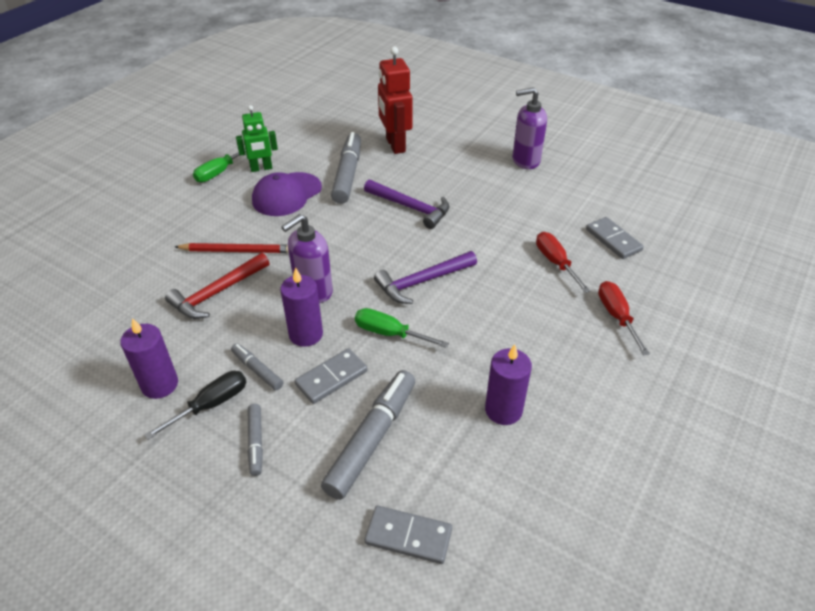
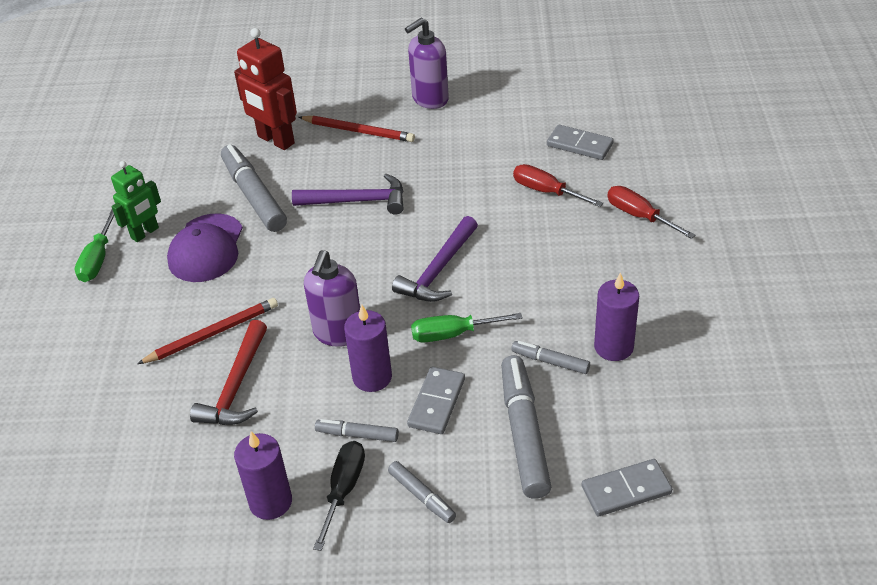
camera: 30 degrees left, 0 degrees up
(442, 394) = (550, 362): none -> grey marker
(455, 161) = (358, 131): none -> red pencil

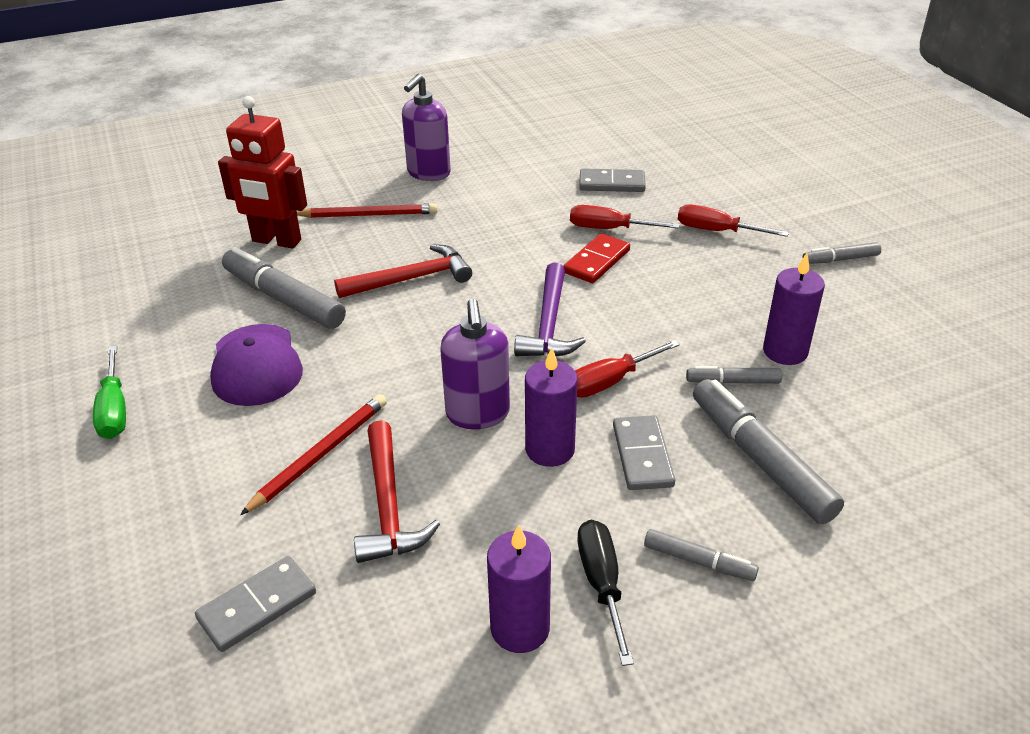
camera: 25 degrees left, 5 degrees down
(145, 233) = (164, 367): green robot -> none
(357, 201) = (411, 279): purple hammer -> red hammer
(357, 435) = (575, 516): grey marker -> grey marker (840, 259)
(453, 334) = (610, 382): green screwdriver -> red screwdriver
(514, 221) = (596, 261): none -> red domino
(626, 490) = (908, 485): grey domino -> grey domino (257, 606)

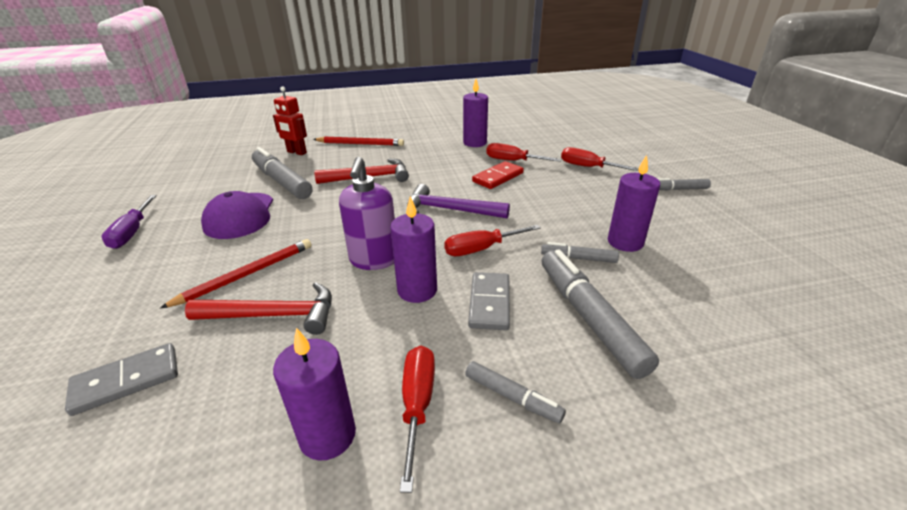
camera: 10 degrees right, 5 degrees down
(114, 410) = (132, 232): green screwdriver -> purple screwdriver
(276, 241) = (296, 152): red robot -> red robot, size x0.65
(388, 505) = (274, 316): red hammer -> red hammer turned 90 degrees counterclockwise
(428, 173) = (408, 127): purple soap dispenser -> none
(543, 198) = (475, 143): none -> purple candle
(548, 324) = (450, 209): purple hammer -> purple hammer turned 90 degrees clockwise
(602, 584) = (417, 405): black screwdriver -> red screwdriver
(612, 183) = (522, 138): grey domino -> none

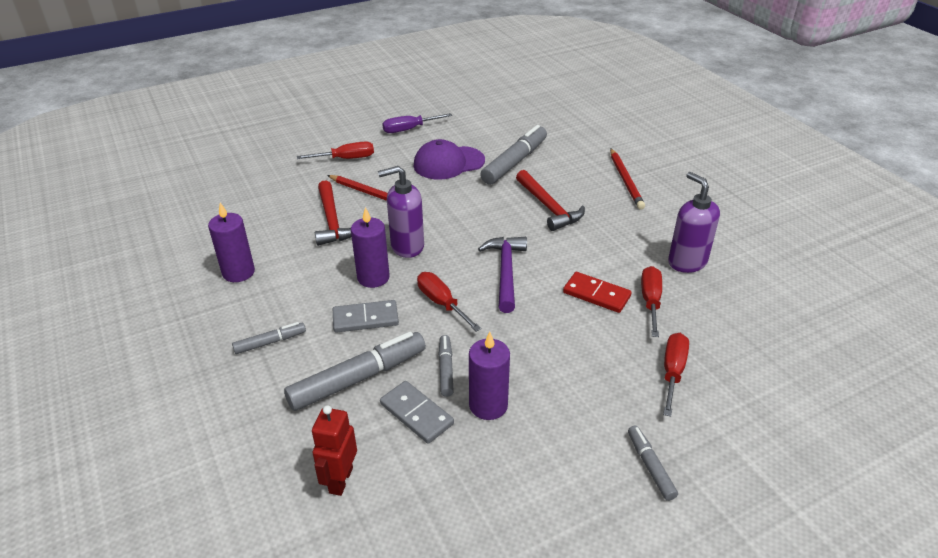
camera: 75 degrees right, 5 degrees up
(126, 381) = (271, 191): grey domino -> grey domino (416, 414)
(296, 152) = (579, 150): red robot -> red robot (340, 480)
(417, 405) = (261, 301): red screwdriver -> red screwdriver (346, 159)
(475, 143) = (687, 262): purple candle -> purple soap dispenser
(512, 397) = (270, 342): grey marker -> grey marker turned 135 degrees counterclockwise

